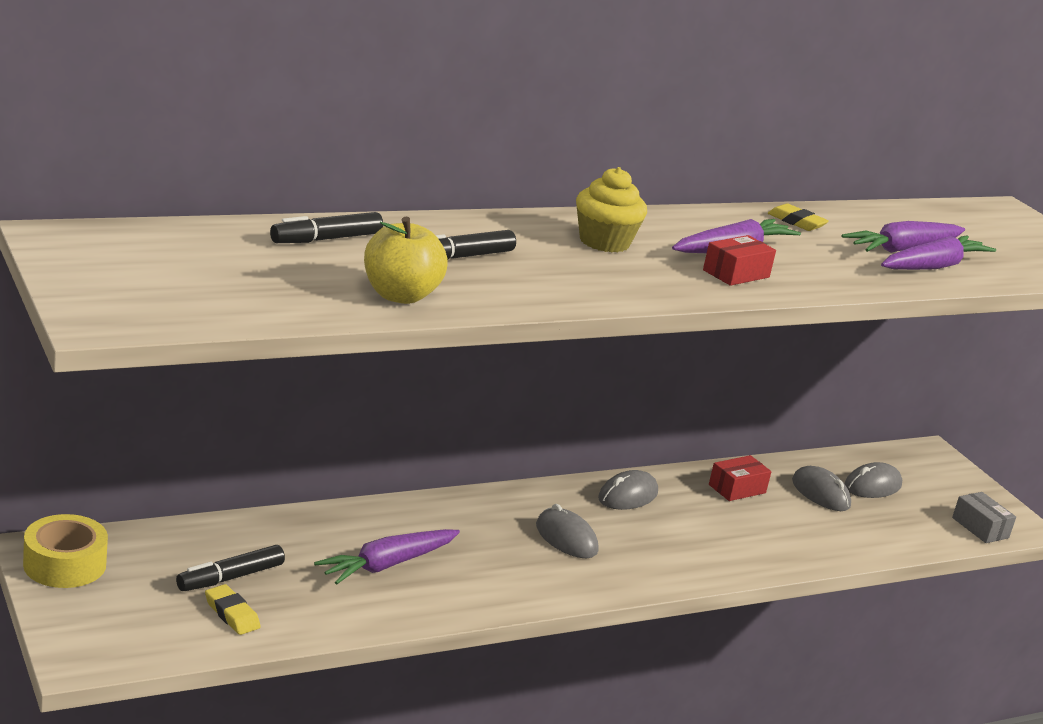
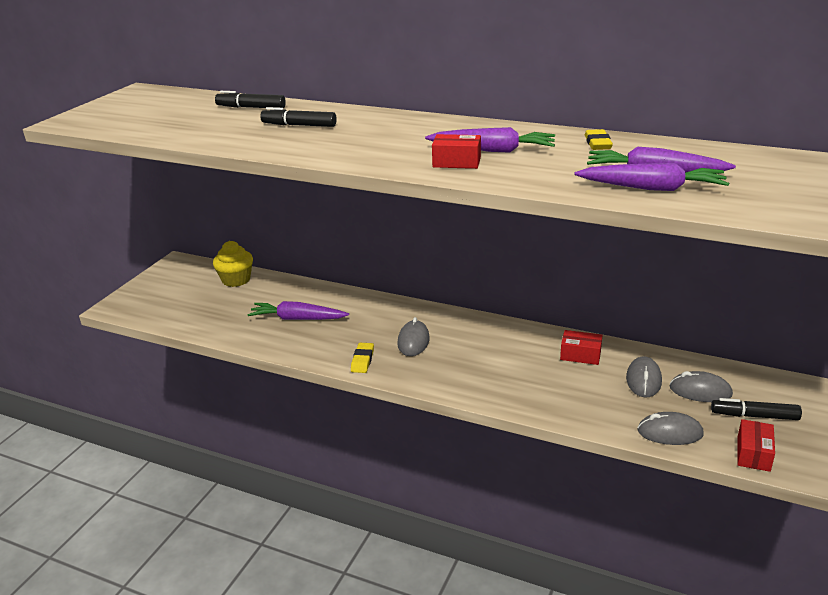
camera: 55 degrees right, 5 degrees up
(65, 564) = (174, 270): yellow tape -> none
(231, 577) = (222, 298): black marker -> black marker (754, 416)
(232, 614) = (194, 313): yellow eraser -> yellow eraser (362, 360)
(400, 295) = (216, 136): yellow apple -> none
(604, 242) = (409, 132): yellow cupcake -> yellow cupcake (236, 280)
(628, 496) = (494, 333): grey mouse -> grey mouse (670, 432)
(980, 528) = (753, 454): grey box -> red box

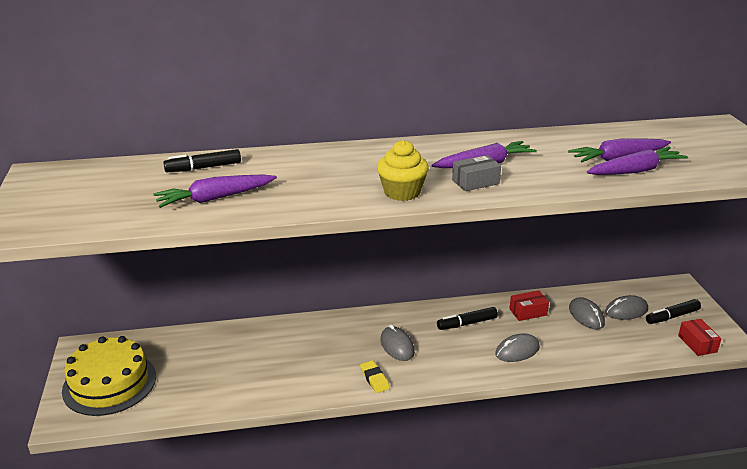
camera: 35 degrees left, 0 degrees up
(168, 293) = (109, 383): none -> yellow cake
(236, 280) = (168, 345): yellow cupcake -> yellow cupcake (402, 192)
(297, 319) = (274, 362): purple carrot -> purple carrot (215, 198)
(299, 125) = (285, 177): black marker -> black marker (467, 323)
(456, 162) = (475, 182): red box -> grey box
(597, 143) = (546, 141): yellow eraser -> none
(670, 432) = (640, 349): grey mouse -> grey mouse (517, 351)

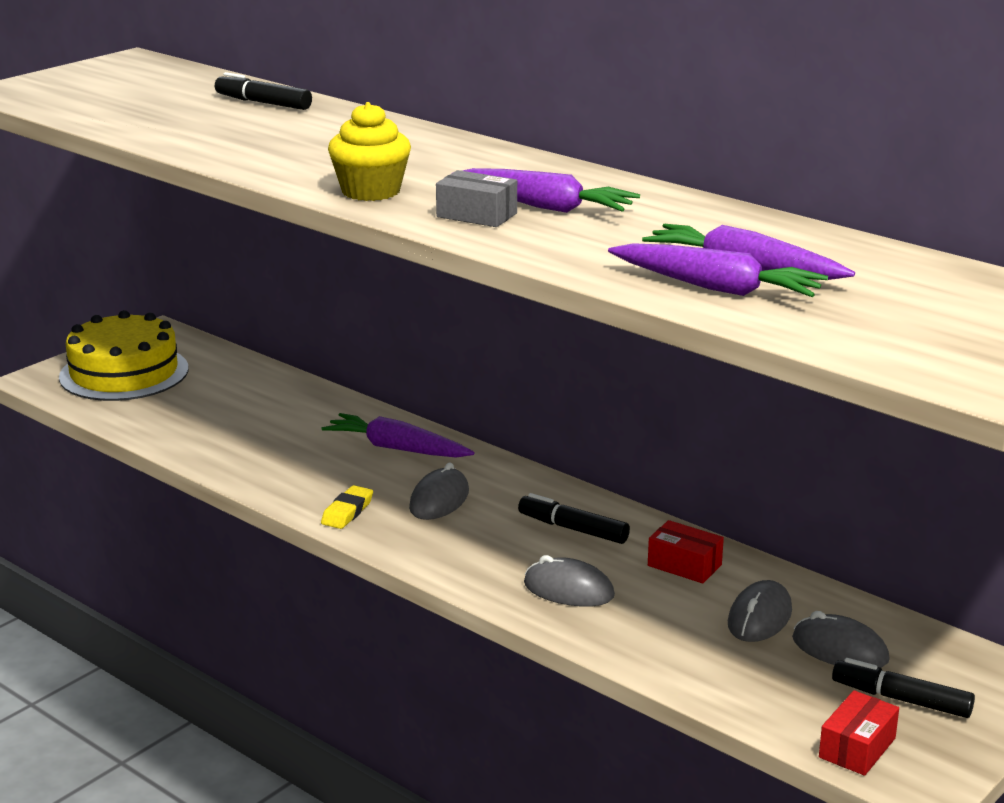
camera: 50 degrees right, 5 degrees down
(215, 198) = (199, 128): purple carrot -> purple carrot (397, 448)

